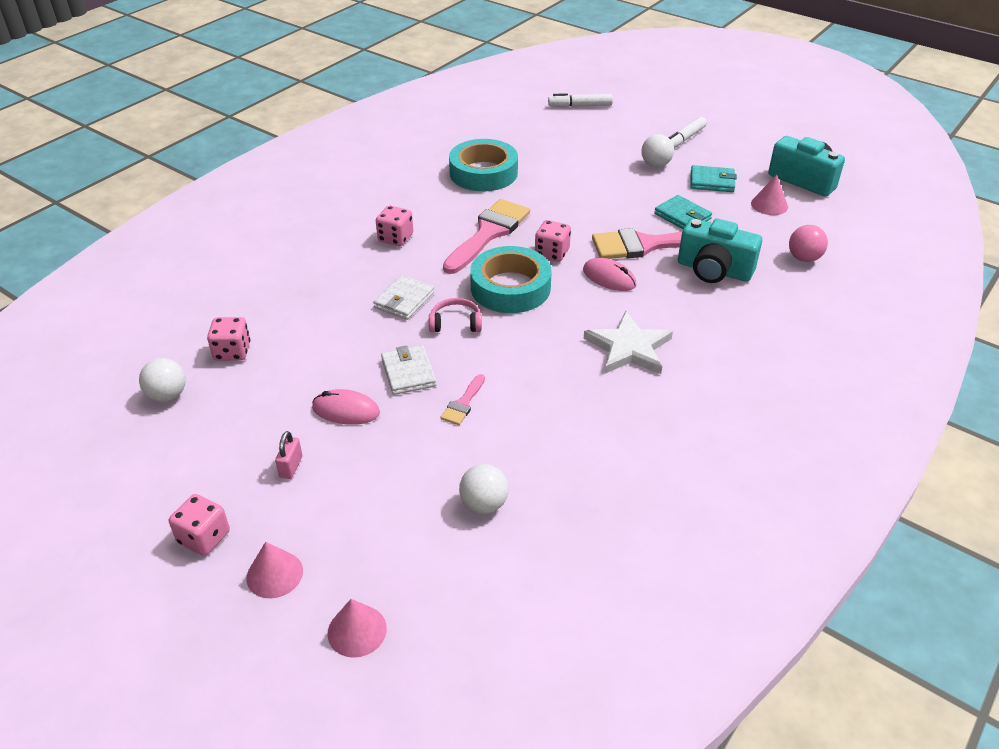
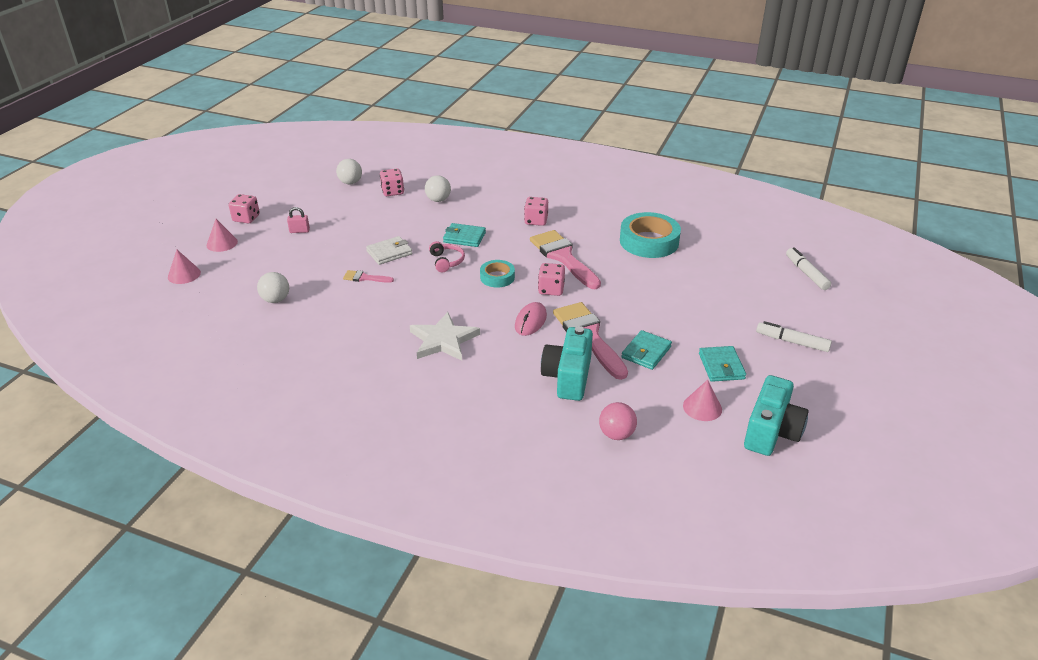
camera: 75 degrees right, 5 degrees down
(346, 410) = (349, 238): pink mouse -> none
(404, 300) = (464, 237): white wallet -> turquoise wallet
(488, 233) = (563, 257): pink brush -> pink brush turned 135 degrees counterclockwise
(510, 287) = (497, 277): turquoise tape -> turquoise tape, size x0.55
(655, 165) = (728, 329): white ball -> white ball (438, 200)

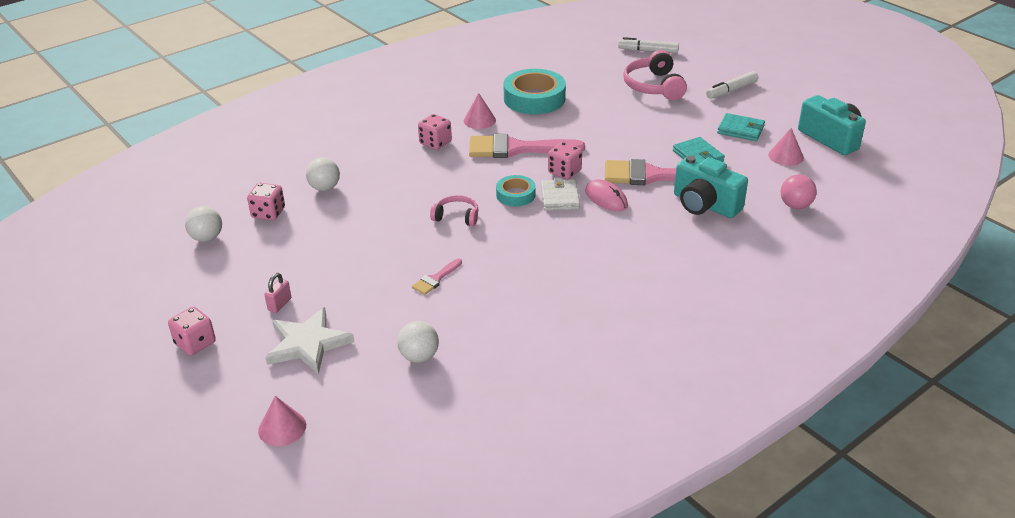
camera: 60 degrees left, 0 degrees up
(222, 243) = (237, 378): pink cone -> pink cone (479, 120)
(389, 253) = (401, 249): white wallet -> white wallet (560, 197)
(443, 340) = (596, 257): white star -> white star (308, 344)
(464, 237) = (421, 193): turquoise wallet -> none
(743, 295) = (654, 86): none -> pink headphones

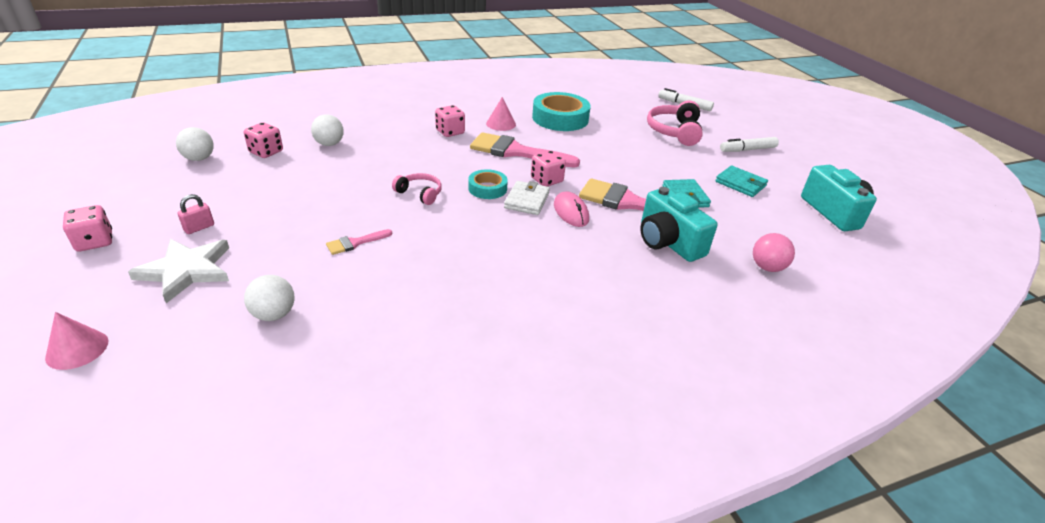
camera: 15 degrees right, 0 degrees up
(786, 156) = (777, 217): pink cone -> none

